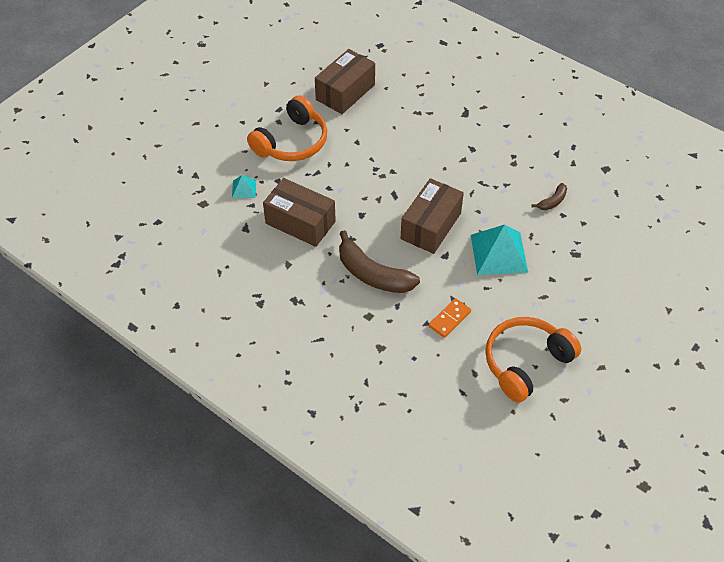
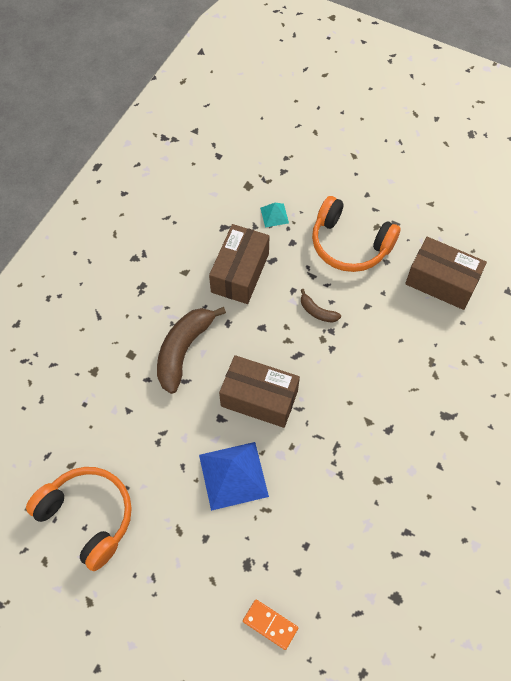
camera: 80 degrees right, 10 degrees up
(449, 319) = (136, 433): orange domino -> orange domino (270, 624)
(499, 253) = (233, 475): turquoise pyramid -> blue pyramid
(552, 201) = (325, 532): brown banana -> brown banana (317, 311)

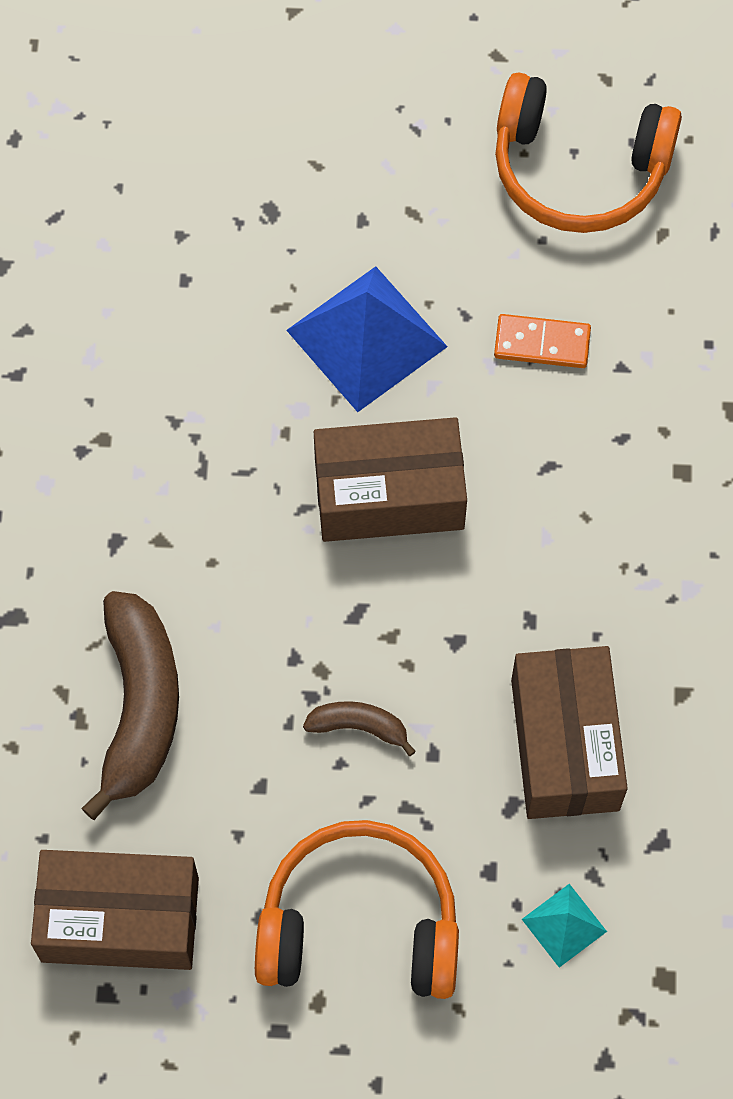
camera: 155 degrees right, 5 degrees up
(183, 351) = (585, 524): brown banana -> brown banana (139, 705)
(270, 624) = (191, 143): orange domino -> orange domino (542, 343)

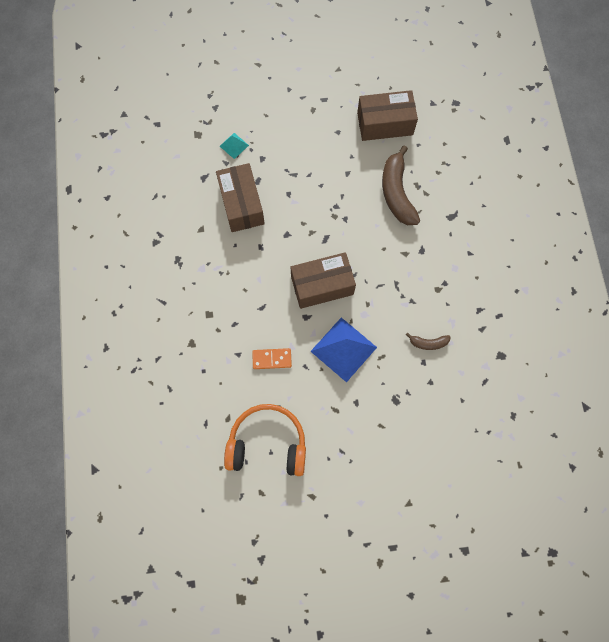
camera: 170 degrees right, 5 degrees up
(359, 727) = (316, 198): brown banana -> brown banana (428, 343)
(359, 924) = (303, 135): orange headphones -> none

